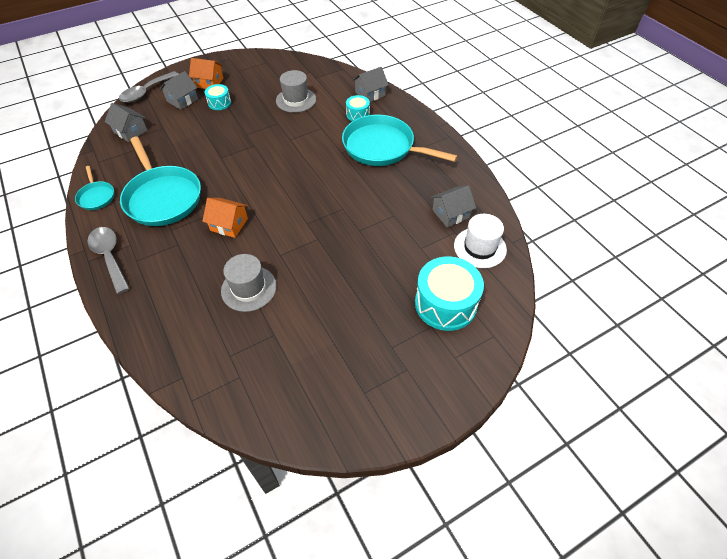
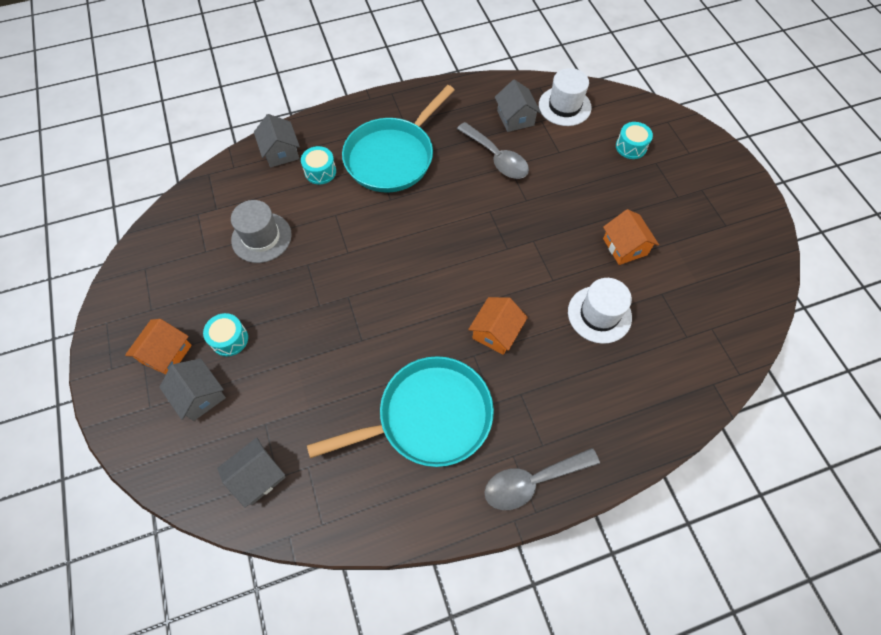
camera: 80 degrees left, 10 degrees up
(96, 196) = (406, 516): turquoise pan -> none
(146, 92) = (152, 457): grey spoon -> grey spoon (496, 158)
(249, 288) = (599, 314): grey hat -> white hat
(322, 303) = (625, 246): none -> orange house
(445, 304) = (631, 147): turquoise drum -> turquoise drum, size x0.51

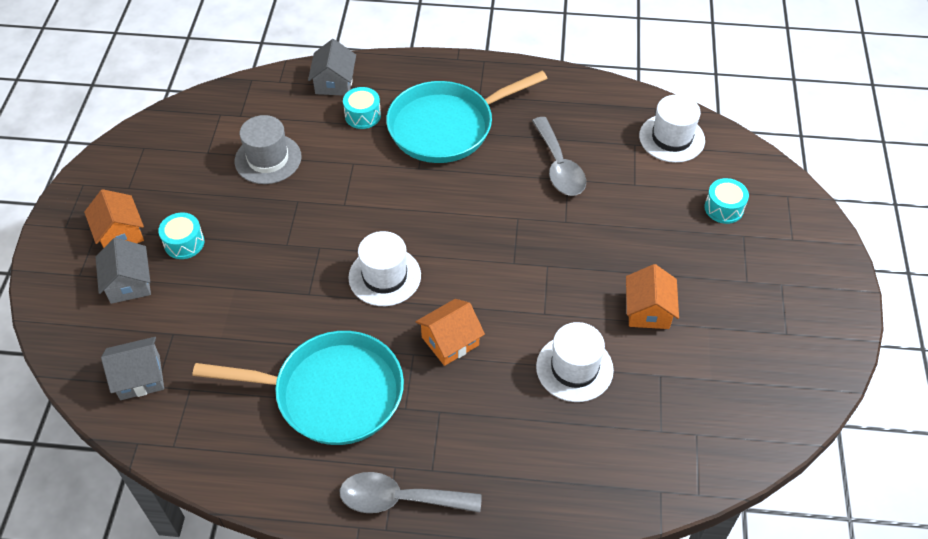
camera: 25 degrees right, 10 degrees down
(166, 354) = (120, 233): orange house -> orange house turned 75 degrees counterclockwise
(414, 300) = (384, 276): none -> white hat
(515, 118) = (606, 132): grey house -> none

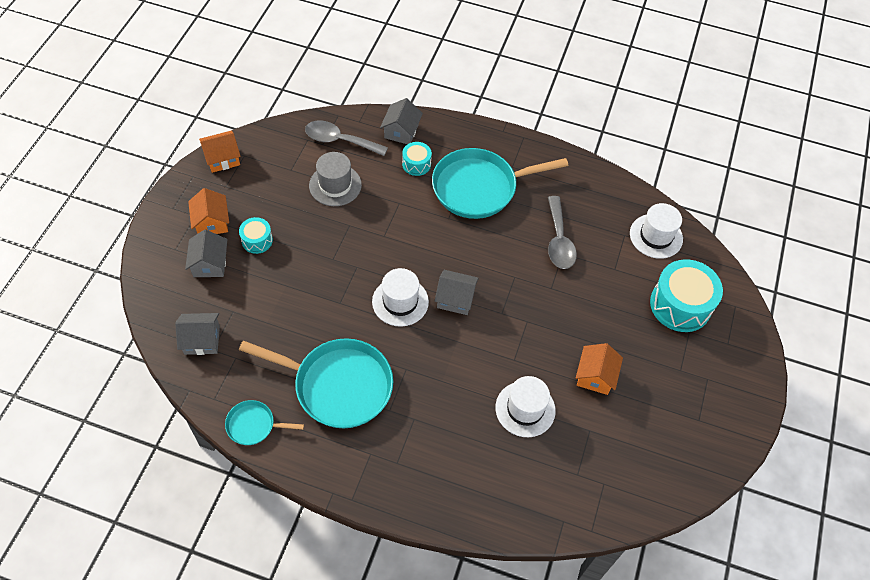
camera: 10 degrees right, 5 degrees up
(233, 467) = (253, 425): none -> turquoise pan
(399, 499) = (367, 479): grey spoon -> grey spoon (339, 140)
(450, 341) = (436, 365): orange house -> orange house (222, 158)
(452, 258) = (455, 299): none -> grey house
(724, 208) = (680, 305): turquoise drum -> turquoise drum, size x1.94

